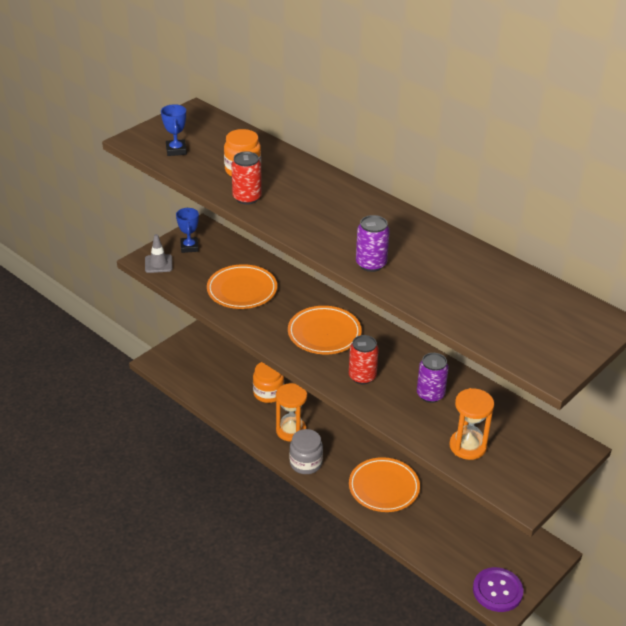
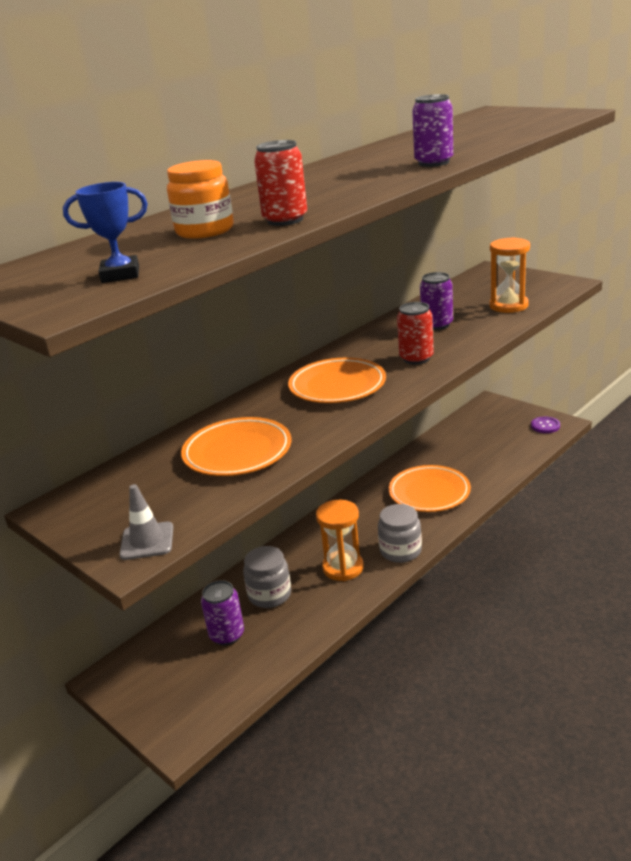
camera: 85 degrees left, 10 degrees down
(189, 247) = (106, 514): blue trophy -> none
(233, 375) = (227, 635): none -> purple can
(268, 393) = (270, 594): orange jar -> grey jar
(497, 591) = (545, 426): purple button -> purple button, size x0.60

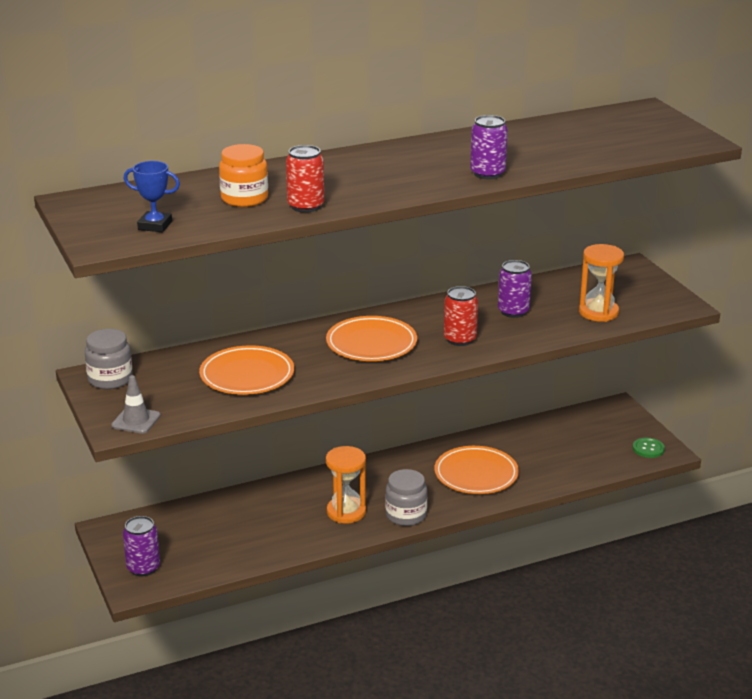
camera: 20 degrees right, 0 degrees up
(227, 635) = (215, 530): purple can -> purple can (143, 568)
(270, 594) = (270, 512): grey jar -> grey jar (110, 379)
(545, 426) = (648, 449): purple button -> green button

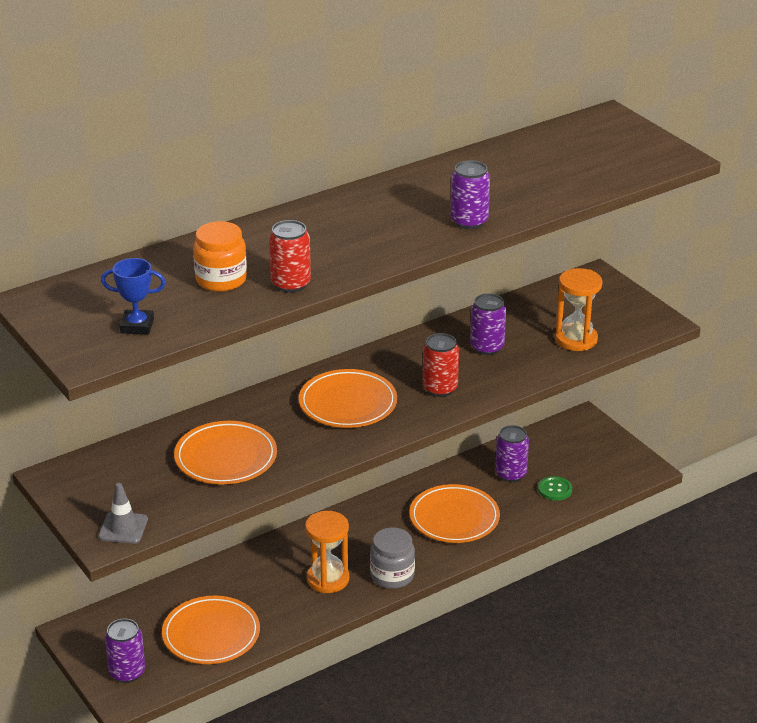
camera: 10 degrees left, 5 degrees up
(110, 379) = (78, 479): grey jar -> none
(227, 545) = (211, 634): none -> orange plate
(538, 444) = (511, 474): none -> purple can
(648, 449) = (626, 467): green button -> green button (555, 489)

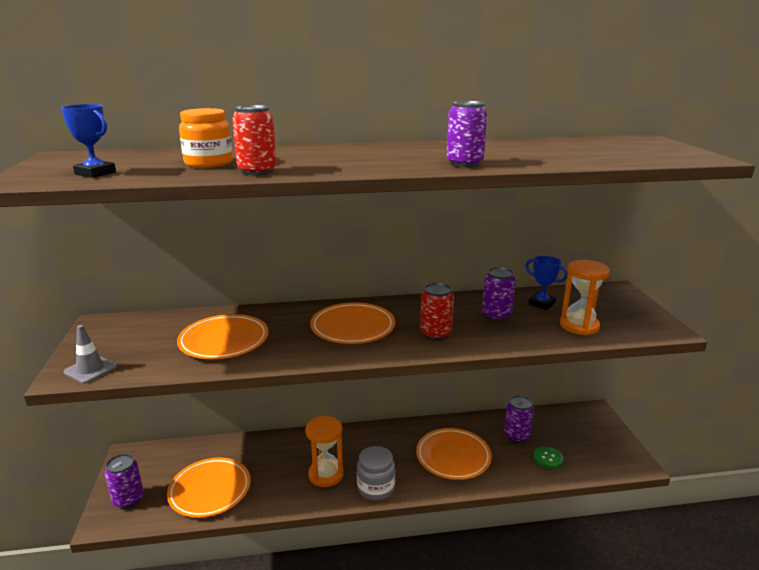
camera: 25 degrees right, 10 degrees down
(525, 318) = (541, 304): none -> blue trophy

